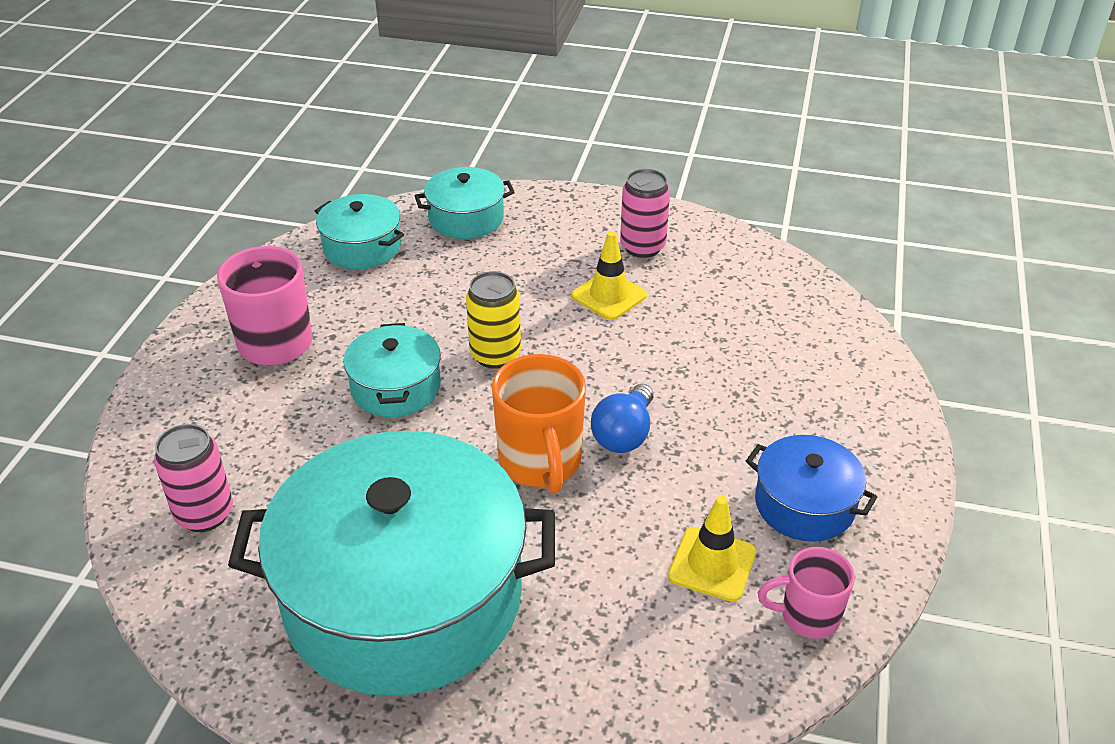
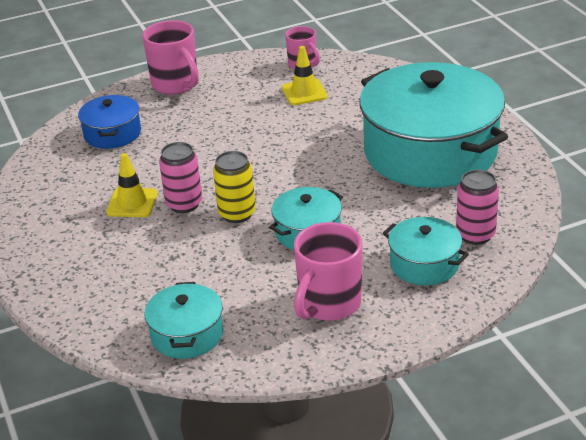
camera: 125 degrees left, 5 degrees down
(466, 218) = (98, 307): turquoise pot -> turquoise pot (424, 264)
(540, 463) = (302, 158): orange mug -> none
(624, 434) = (250, 145): blue light bulb -> none
(642, 247) = (62, 215): pink can -> pink can (184, 204)
(804, 504) = (238, 86): blue pot -> blue pot (112, 133)
(869, 445) = (176, 85): none -> pink mug

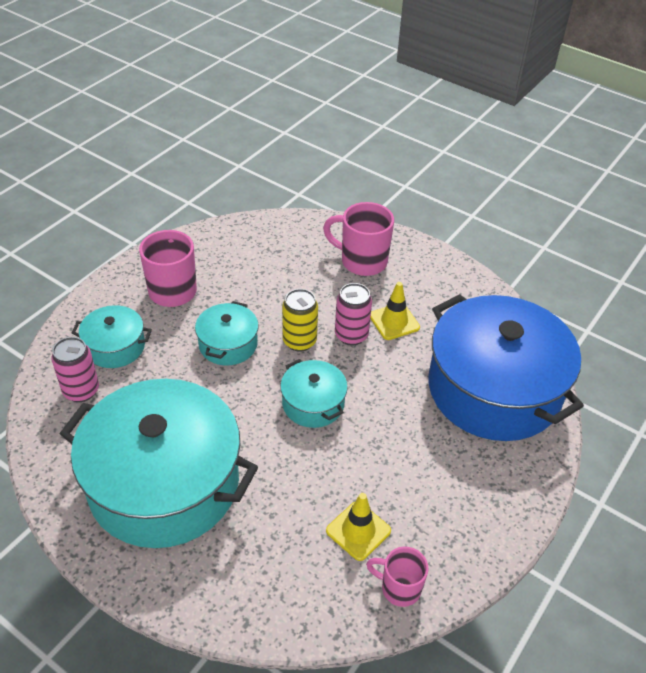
camera: 145 degrees right, 10 degrees up
(112, 133) = (494, 389): blue pot -> blue pot, size x2.20
(176, 85) = (509, 486): pink mug -> pink mug (362, 261)
(187, 334) = (256, 240): turquoise pot -> turquoise pot (313, 403)

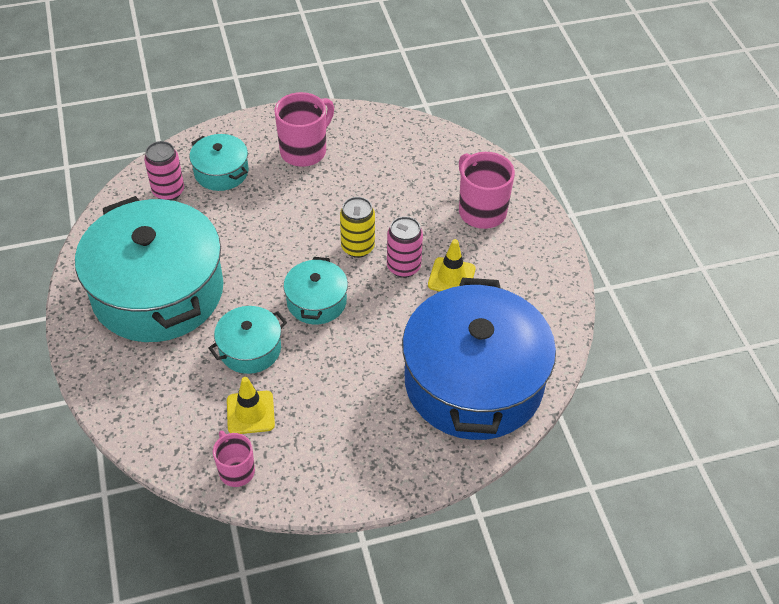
camera: 40 degrees right, 5 degrees up
(228, 344) = (302, 217): turquoise pot -> turquoise pot (250, 349)

